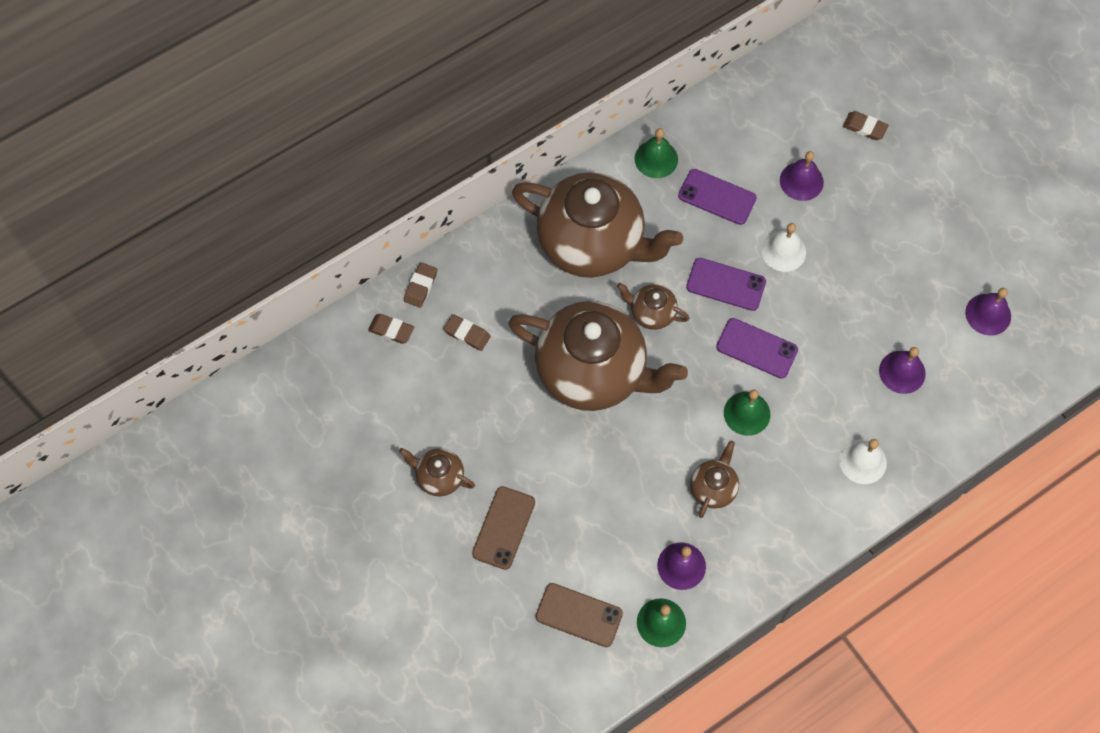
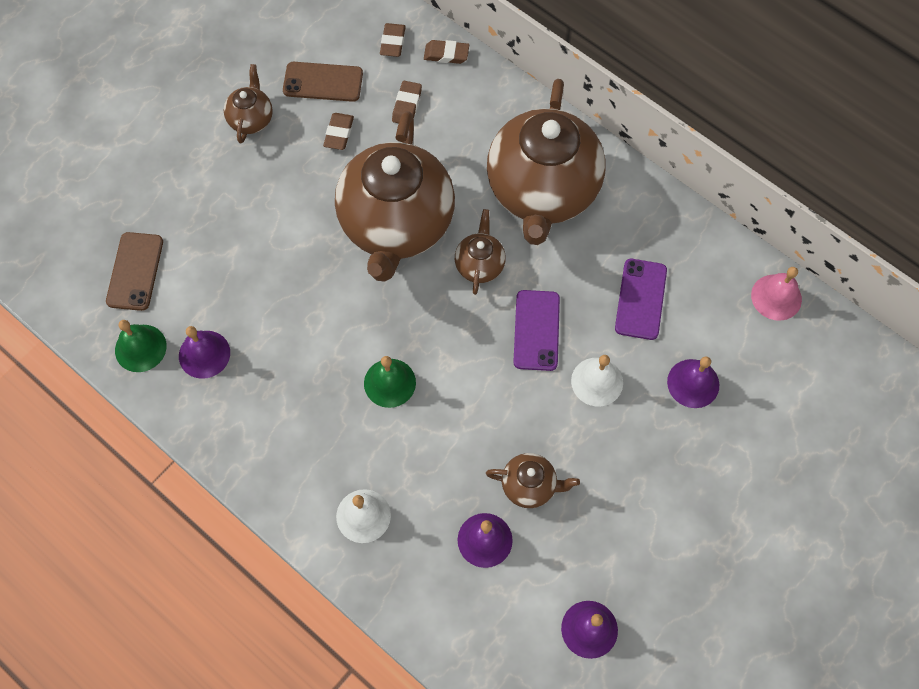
camera: 75 degrees right, 0 degrees up
(504, 528) = (211, 185): brown phone -> brown phone (323, 82)
(656, 159) = (666, 229): green bell -> none
(713, 488) = (296, 367): brown teapot -> brown teapot (529, 486)
(740, 98) = (776, 297): none -> pink bell
(757, 348) = (469, 377): purple phone -> none
(864, 127) = (791, 440): brown eraser -> brown eraser (339, 133)

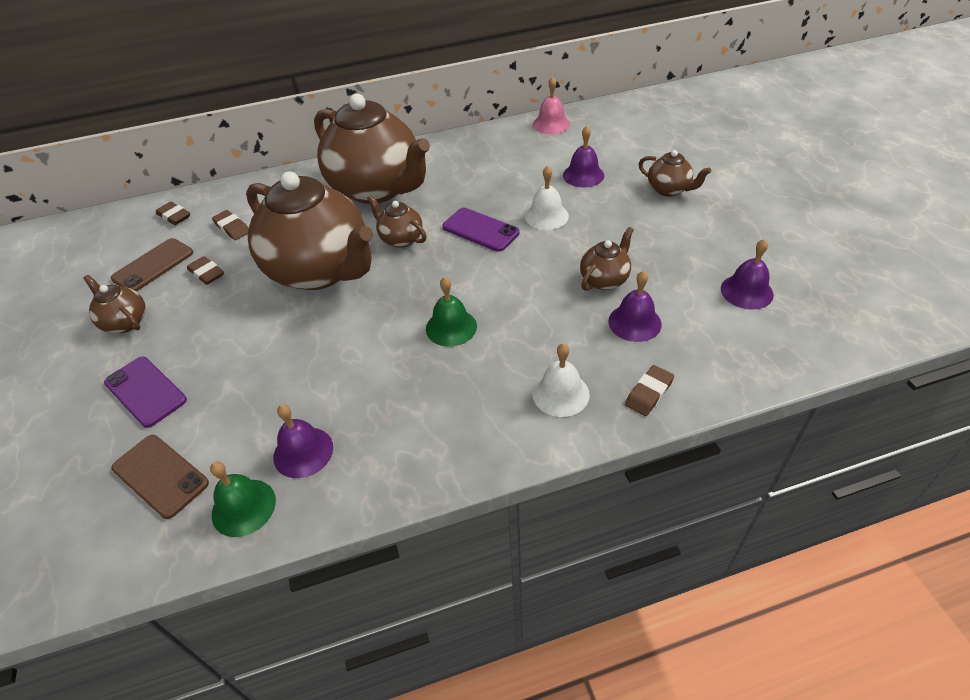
camera: 55 degrees left, 20 degrees down
(446, 54) = (220, 194): brown eraser -> brown eraser (649, 393)
(640, 299) = (502, 175): purple phone -> purple phone (145, 391)
(721, 486) = (669, 189): none -> brown teapot

